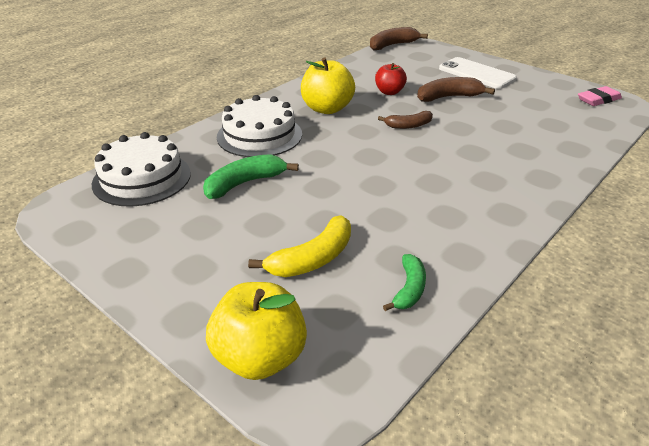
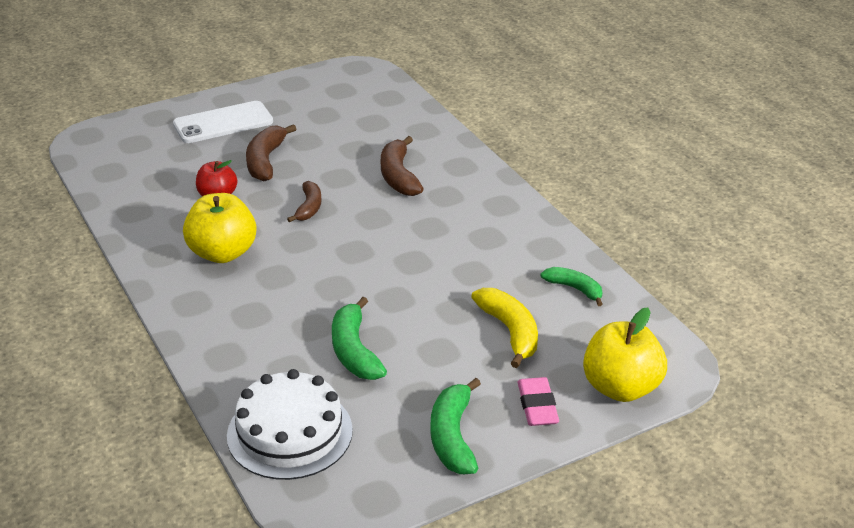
camera: 70 degrees left, 0 degrees up
(153, 255) = (453, 437): none -> green banana
(259, 135) = (250, 320): white cake -> none
(392, 45) = (80, 153): brown banana -> brown banana (398, 176)
(598, 100) = (345, 78): pink eraser -> pink eraser (537, 406)

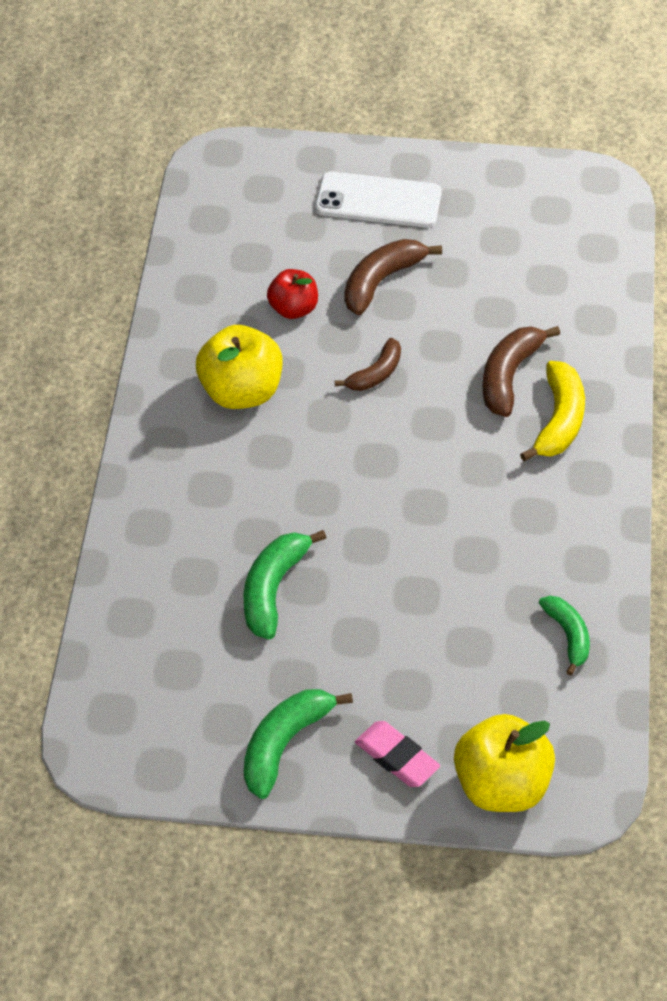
camera: 35 degrees right, 15 degrees up
(289, 433) = (140, 651): white cake -> none
(510, 332) = (448, 652): yellow banana -> yellow banana (558, 420)
(537, 406) = (397, 757): pink eraser -> pink eraser turned 75 degrees counterclockwise

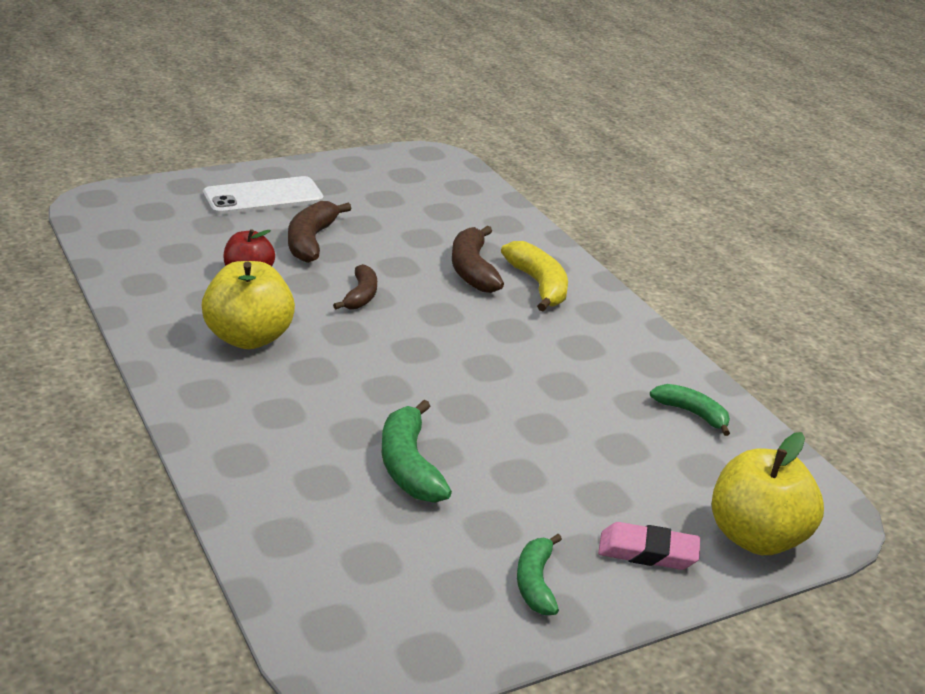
camera: 35 degrees left, 20 degrees down
(284, 745) = (536, 583): green banana -> green banana, size x0.66

